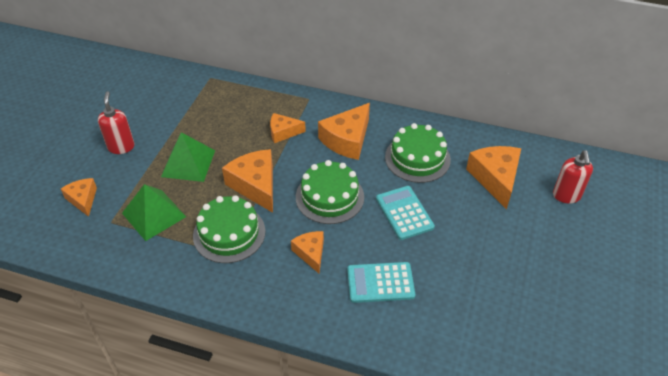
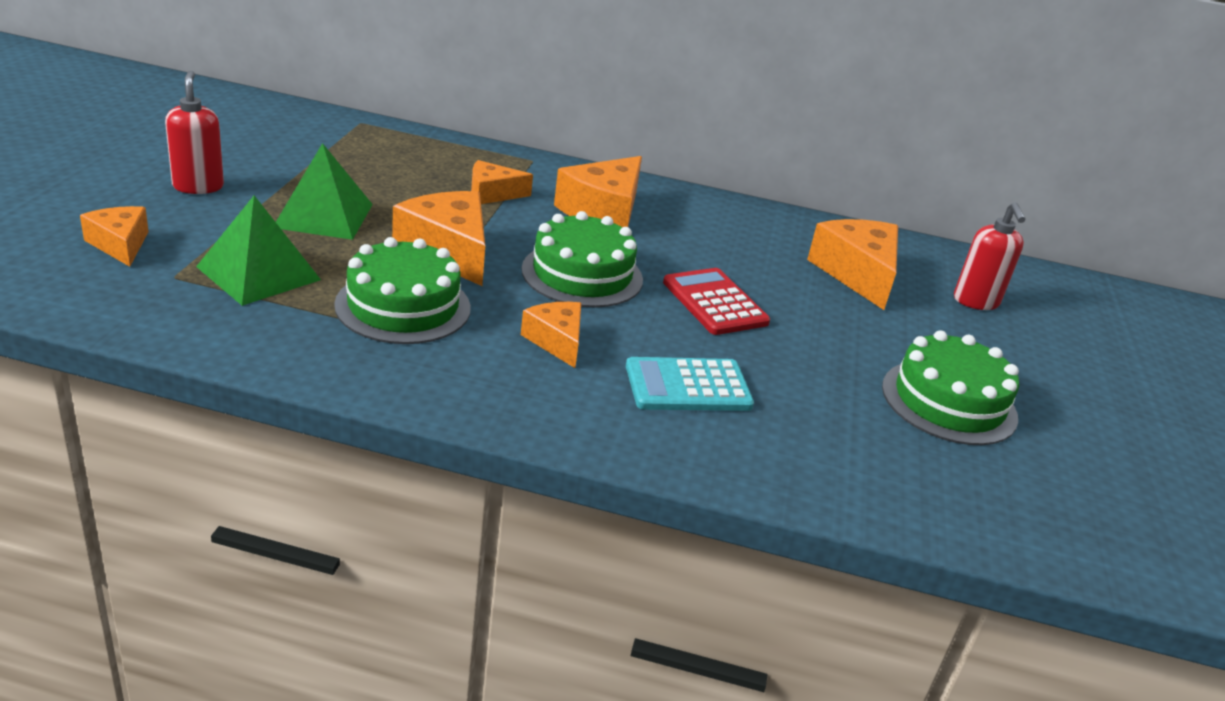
camera: 10 degrees left, 15 degrees down
(404, 213) = (714, 302): turquoise calculator -> red calculator
(417, 158) = (725, 241): green cake -> green cake (949, 402)

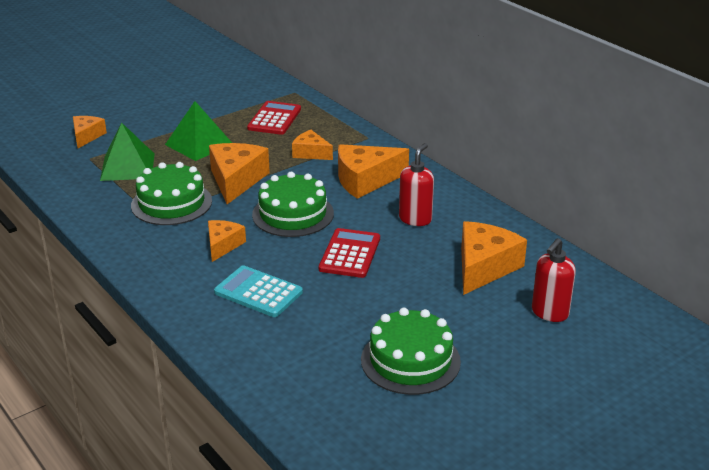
camera: 45 degrees right, 0 degrees up
(198, 186) = (158, 113): red soap dispenser -> red soap dispenser (415, 219)
(383, 161) = (274, 119): none -> red calculator

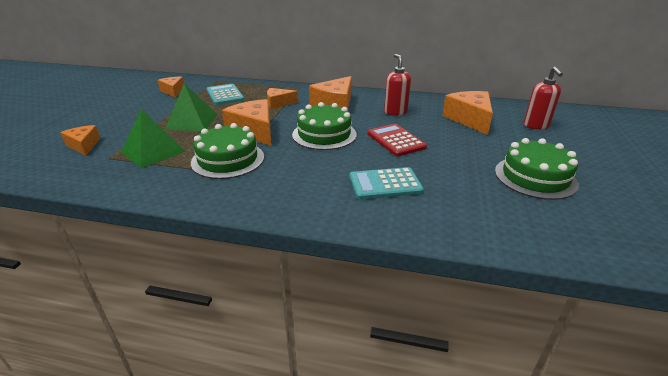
camera: 40 degrees left, 0 degrees up
(223, 245) = (310, 168): orange cheese -> orange cheese (173, 91)
(274, 119) = (225, 95): red calculator -> turquoise calculator

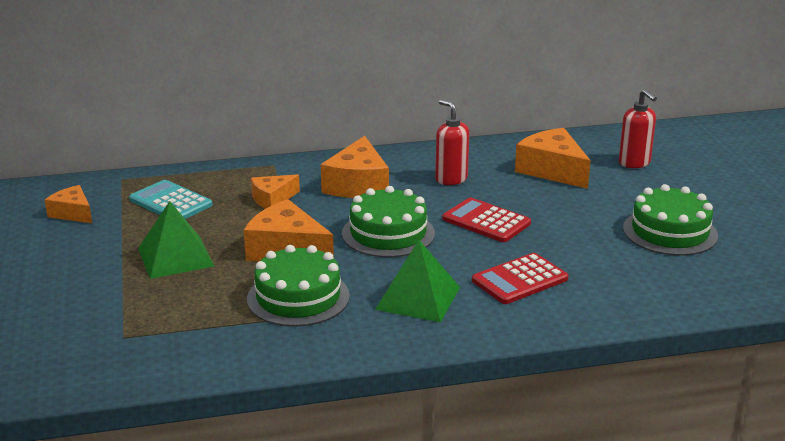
camera: 25 degrees left, 5 degrees down
(84, 145) = (58, 330): orange cheese -> none
(153, 151) = (178, 312): green pyramid -> green pyramid (418, 298)
(385, 184) = (520, 280): turquoise calculator -> red calculator

